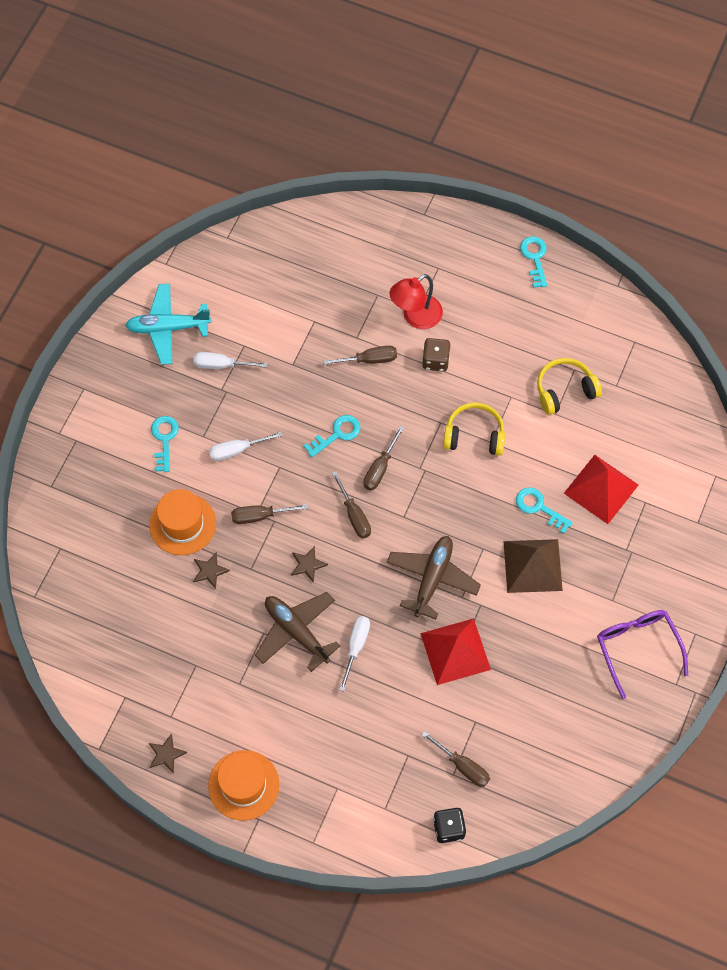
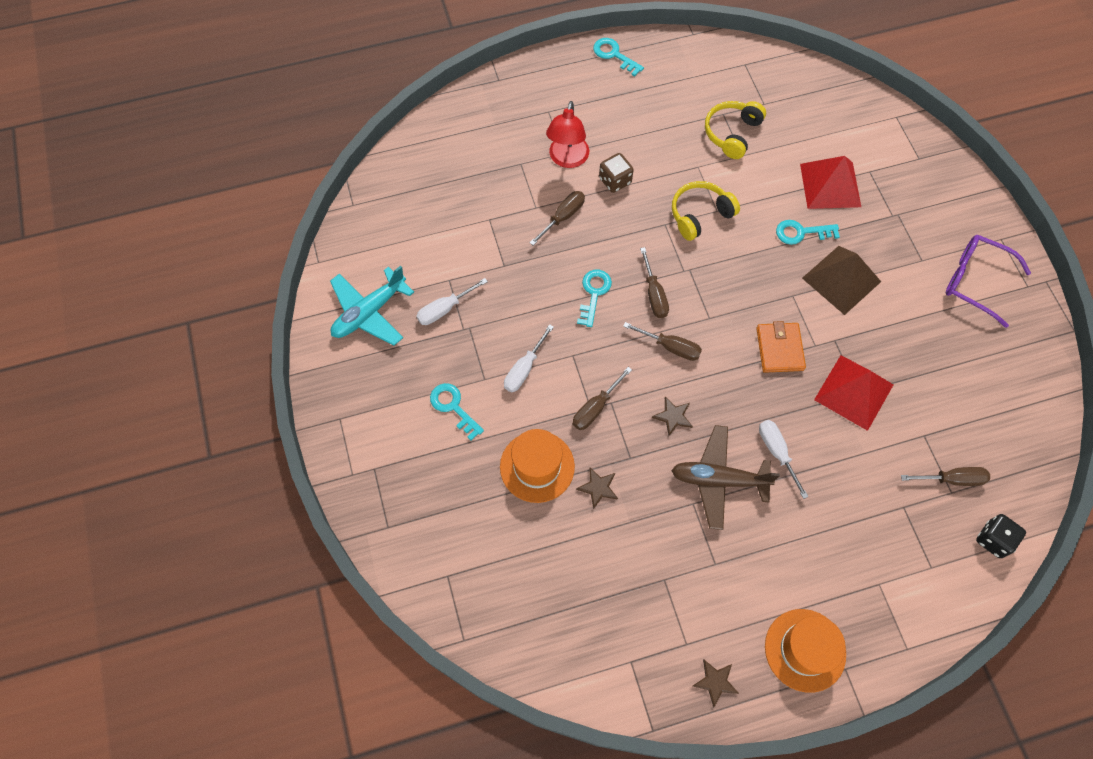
camera: 40 degrees left, 0 degrees up
(432, 578) = (779, 349): brown plane -> orange wallet

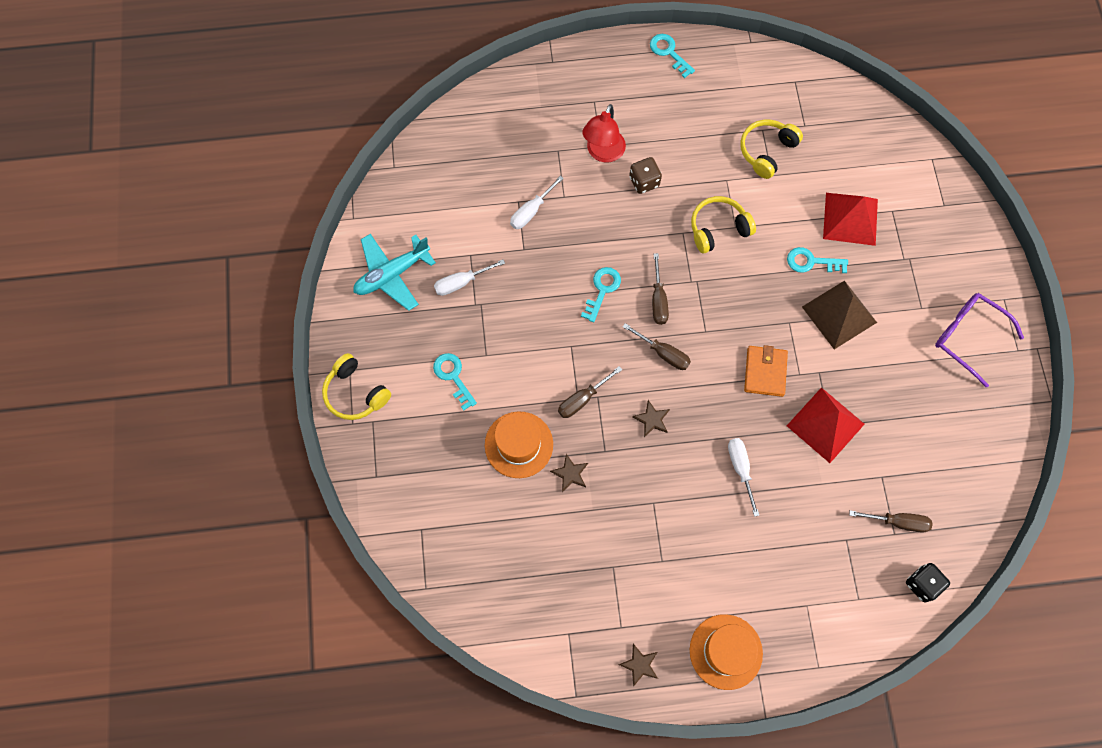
camera: 10 degrees right, 5 degrees up
(350, 442) = (355, 393): none -> yellow headphones
(524, 368) = (524, 351): white screwdriver -> white screwdriver (531, 211)
(563, 217) = (587, 210): brown screwdriver -> none
(719, 480) = (681, 485): brown plane -> none

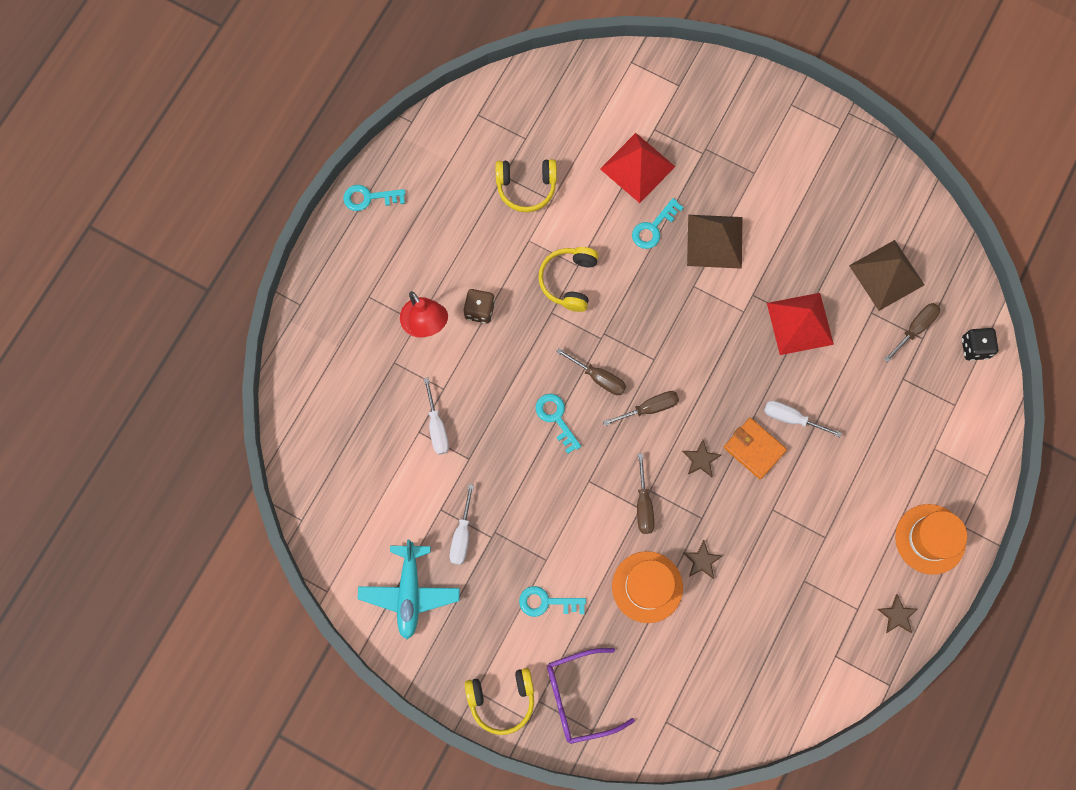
camera: 55 degrees left, 5 degrees up
(765, 372) = (723, 337): orange wallet -> orange wallet (754, 449)
(766, 151) = (526, 187): yellow headphones -> yellow headphones turned 75 degrees counterclockwise
(924, 468) = (887, 275): none -> brown pyramid
(968, 337) = (803, 157): purple glasses -> purple glasses (579, 697)

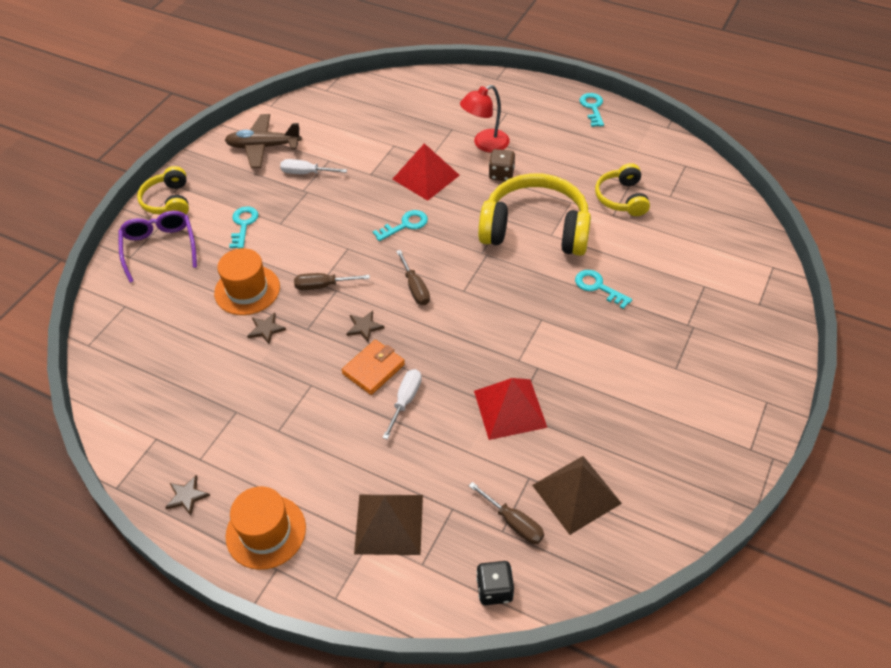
camera: 90 degrees right, 25 degrees down
(409, 592) = (263, 147): turquoise plane -> brown plane
(437, 426) = (398, 154): white screwdriver -> none
(569, 281) = (535, 229): yellow headphones -> yellow headphones, size x1.84
(598, 377) = (444, 251): brown screwdriver -> none
(637, 167) = (659, 274): red pyramid -> red pyramid (426, 177)
(715, 241) = (592, 335): brown pyramid -> brown pyramid (389, 524)

